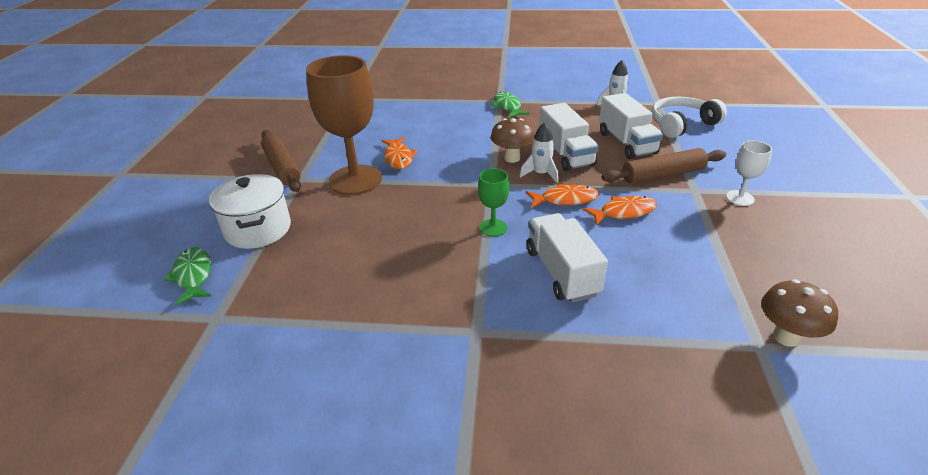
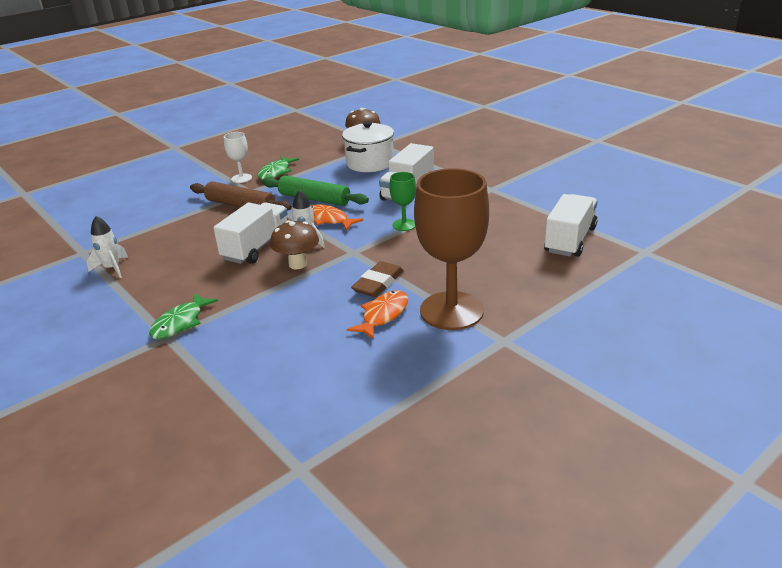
camera: 135 degrees left, 5 degrees down
(193, 276) = (656, 287): green fish -> green fish (276, 172)
(258, 229) = (582, 302): white pot -> white pot (370, 163)
(282, 167) = (510, 368): brown rolling pin -> none
(433, 173) = (378, 283): none -> brown eraser
(623, 212) = (314, 199): orange fish -> green rolling pin
(626, 143) = (200, 234): white truck -> white truck (570, 240)
(681, 124) = (130, 227): white headphones -> none

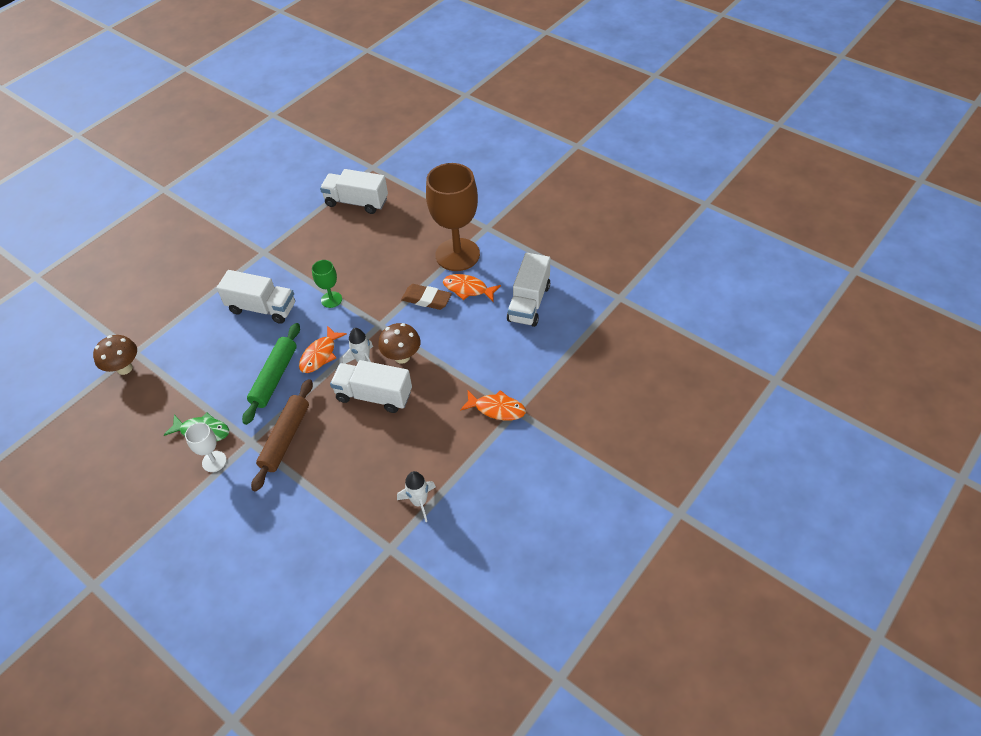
camera: 100 degrees left, 20 degrees up
(180, 323) = (497, 409): green fish -> orange fish
(334, 366) = (529, 303): none -> white truck
(370, 163) = (189, 350): white pot -> none

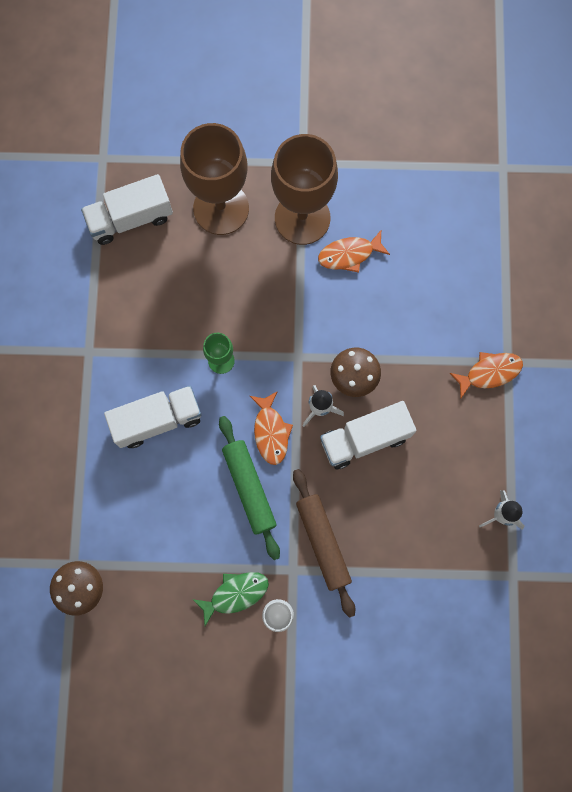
camera: 40 degrees left, 25 degrees up
(413, 224) = (221, 208): none -> brown goblet
(426, 299) = (318, 295): brown eraser -> none
(529, 303) = (422, 231): white truck -> none

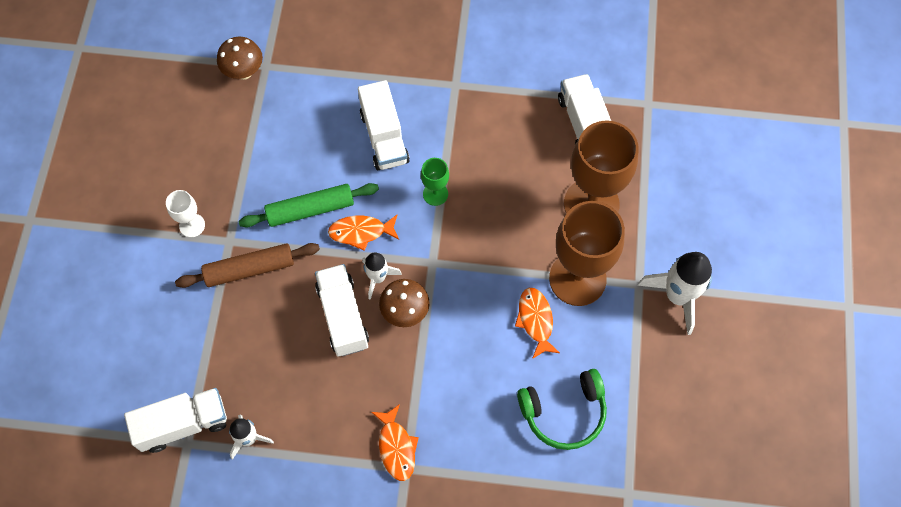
camera: 95 degrees right, 10 degrees down
(235, 594) = (216, 191): green fish -> none
(311, 128) = (678, 296): none -> white rocket
(436, 224) = (564, 412): none -> green headphones
(495, 583) = (183, 424): none -> white truck

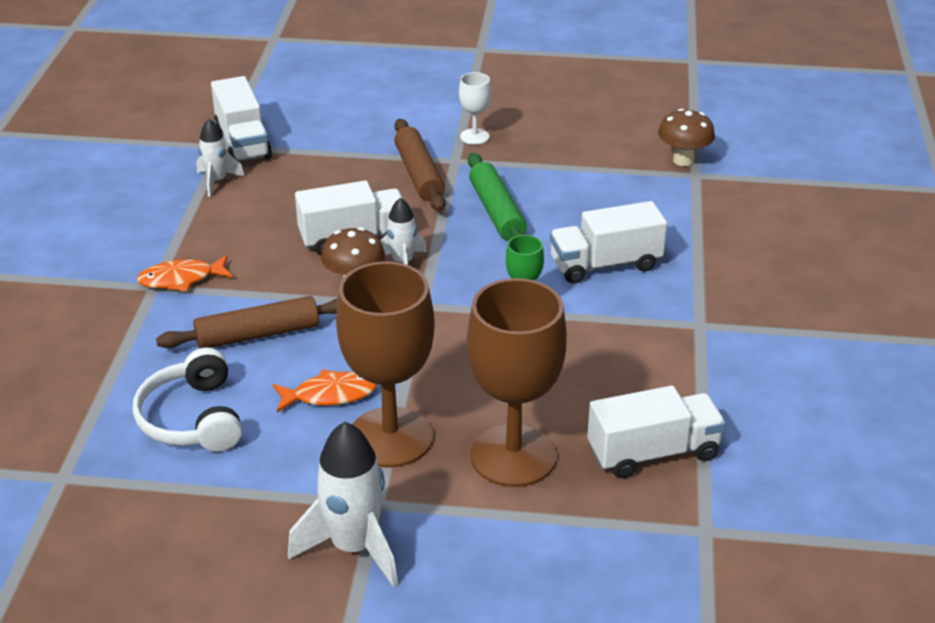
camera: 90 degrees right, 30 degrees down
(361, 232) = (466, 249): orange fish -> none
(468, 378) = (258, 334): none -> brown rolling pin
(564, 412) = (192, 418): green headphones -> white headphones

